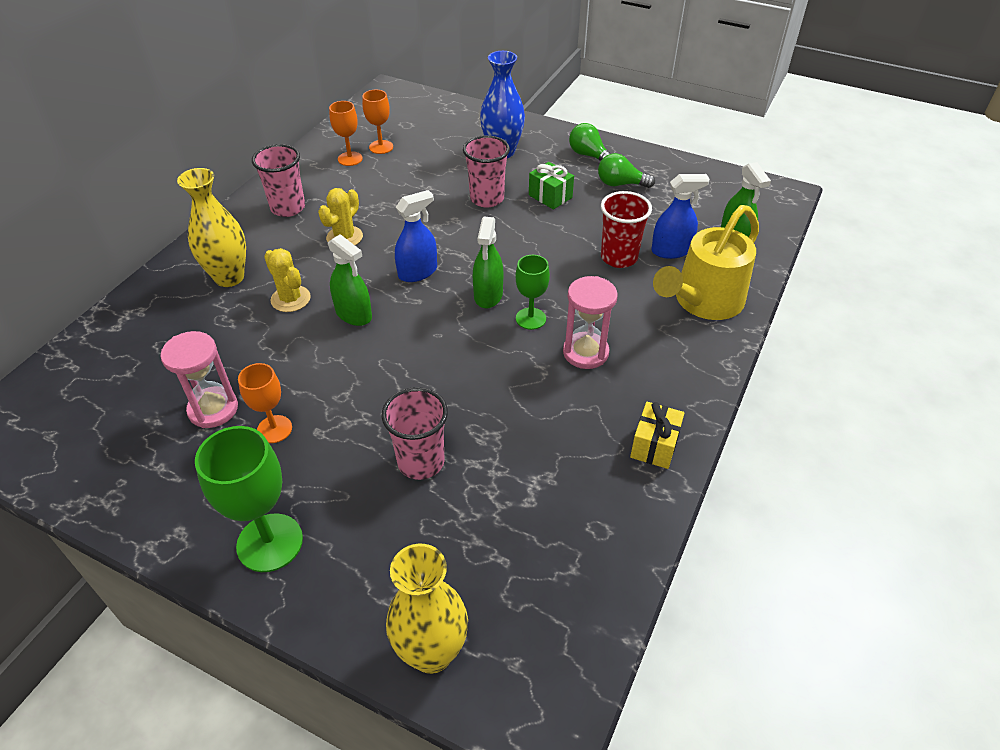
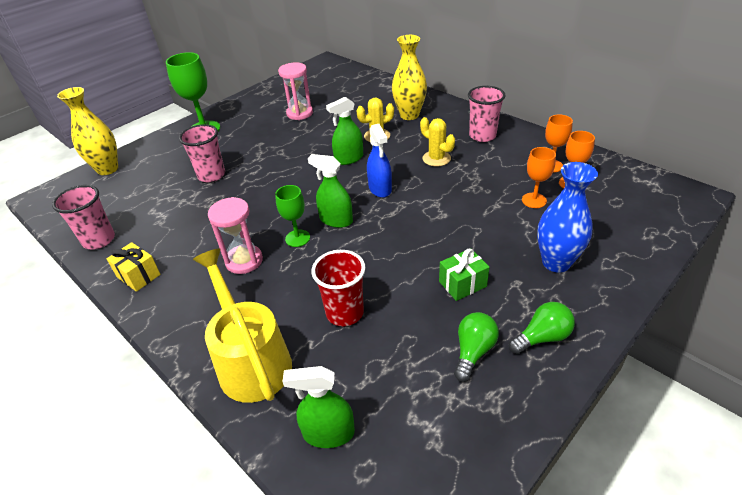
camera: 110 degrees right, 5 degrees down
(274, 429) = (272, 130): orange goblet -> orange goblet (534, 200)
(487, 198) = (469, 238): pink cup -> pink cup (99, 240)
(671, 250) = (337, 360): blue spray bottle -> none

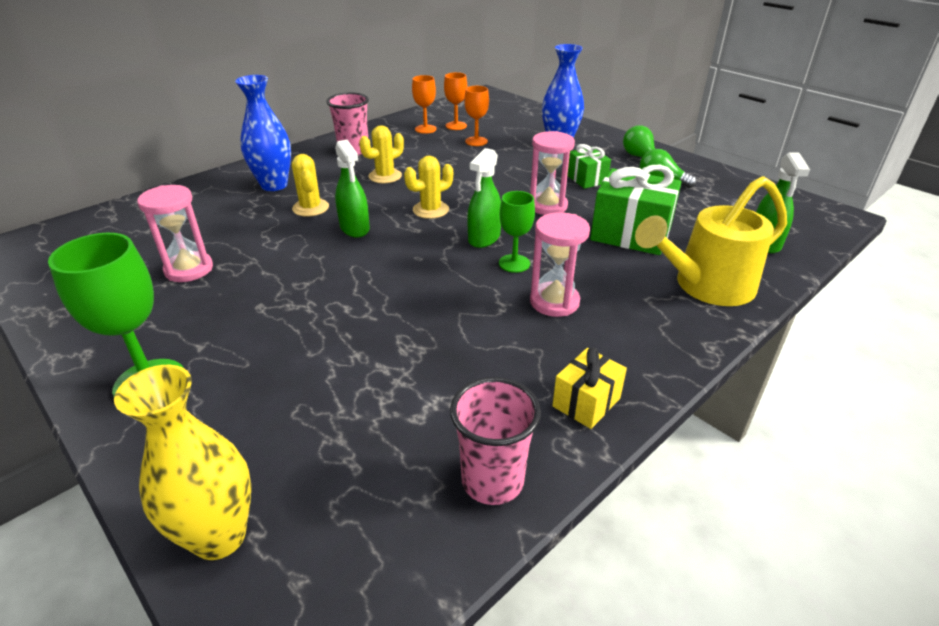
camera: 90 degrees left, 5 degrees down
(211, 175) = (333, 353): pink cup -> none
(345, 313) = (630, 234): red cup -> green gift
(380, 189) = (431, 210): blue spray bottle -> yellow cactus
(396, 255) = (547, 206): none -> pink hourglass
(409, 115) = (274, 185): yellow vase -> blue vase

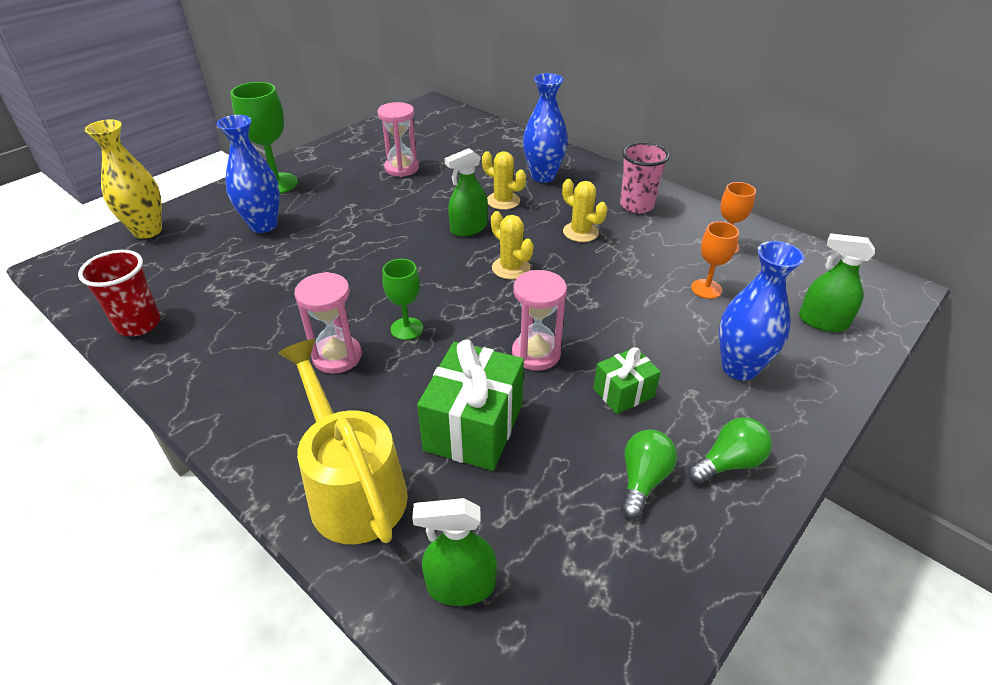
camera: 85 degrees right, 5 degrees up
(274, 383) = (263, 225): none -> blue vase
(310, 208) = (503, 201): yellow cactus -> yellow cactus turned 60 degrees clockwise
(456, 126) = (750, 269): orange goblet -> none
(484, 238) = (456, 307): green spray bottle -> green spray bottle (822, 322)
(492, 481) = (139, 324): pink cup -> red cup
(586, 402) = (195, 373): yellow gift -> none

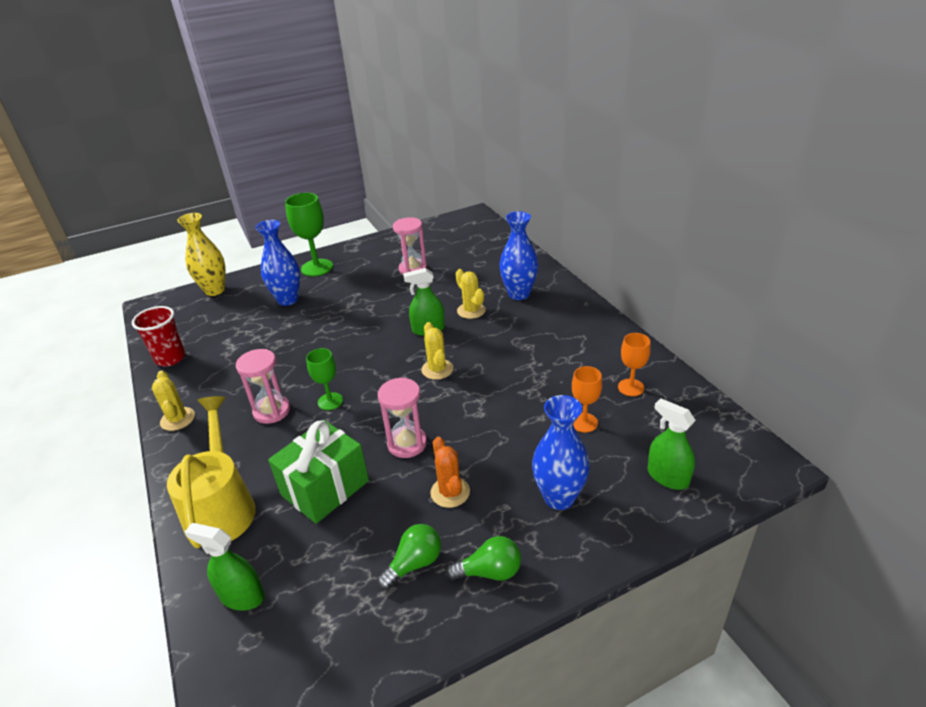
camera: 25 degrees right, 5 degrees down
(580, 232) = (514, 350): yellow cactus -> yellow cactus (177, 419)
(623, 393) = (450, 492): green gift -> orange cactus
(636, 206) = (579, 335): pink cup -> none

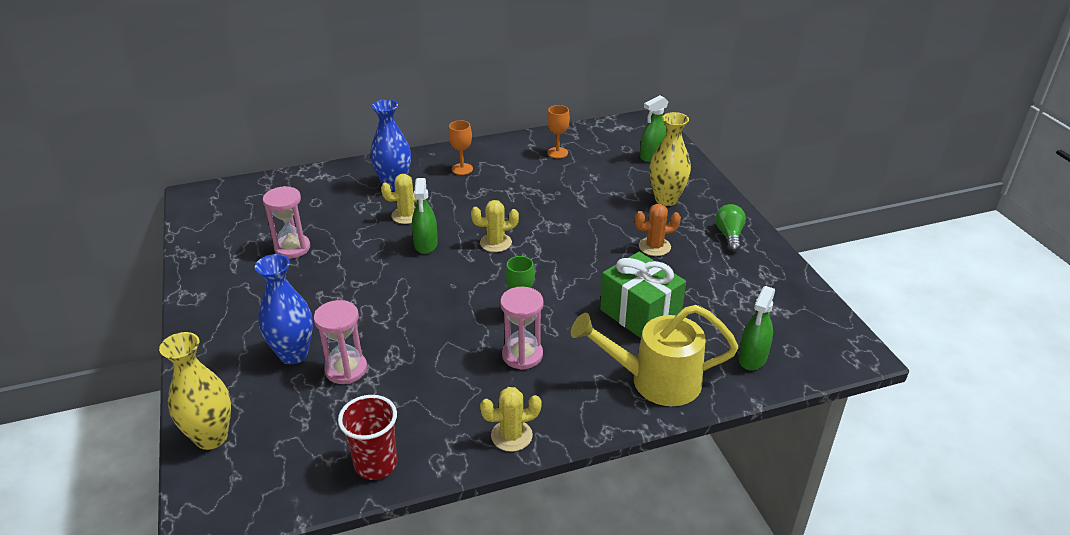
camera: 85 degrees left, 0 degrees up
(317, 268) = (225, 329): green goblet -> none
(407, 444) = (594, 265): pink hourglass -> pink hourglass (346, 369)
(414, 564) = (722, 268): green light bulb -> none
(559, 498) = (666, 199): blue vase -> yellow vase
(584, 422) = (591, 178): orange goblet -> orange goblet (462, 169)

